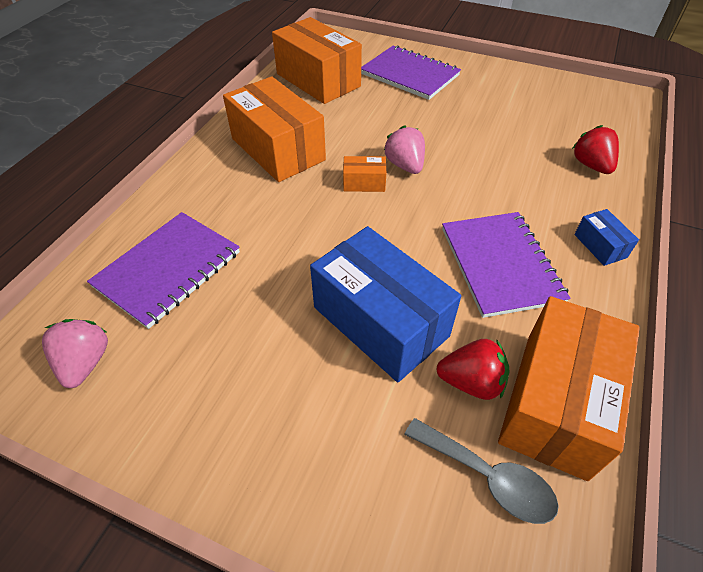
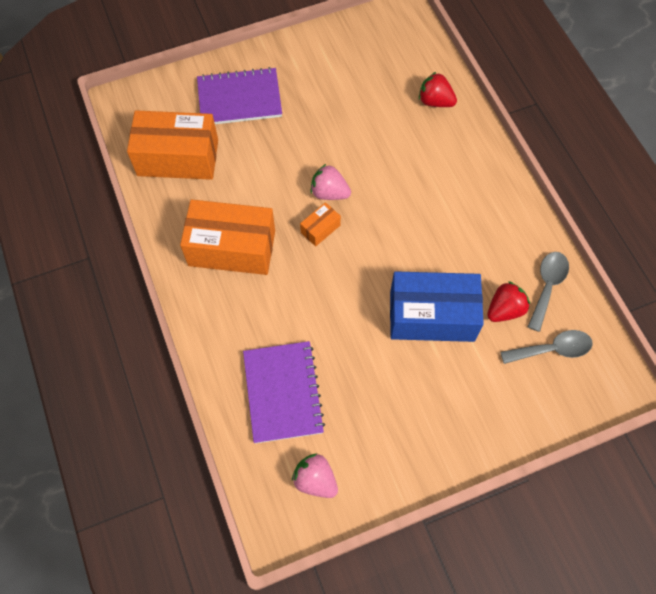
camera: 45 degrees left, 15 degrees up
(500, 264) = (454, 225): purple notebook -> none
(555, 402) = (547, 286): orange box -> grey spoon
(600, 246) = (490, 166): blue box -> none

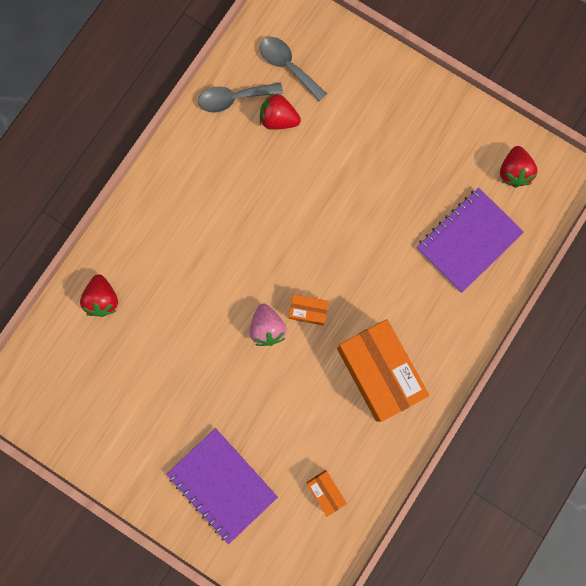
camera: 125 degrees left, 15 degrees up
(178, 157) = (326, 492): orange box -> orange box, size x0.44
(315, 480) = (513, 172): pink strawberry -> red strawberry
(431, 316) = (324, 170): blue box -> none

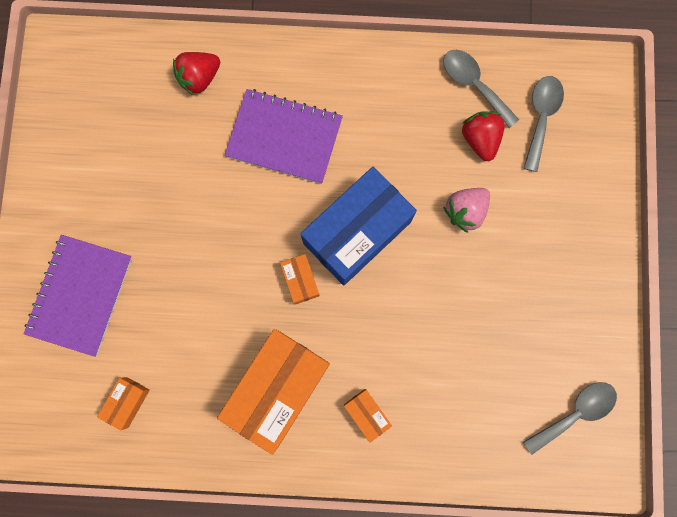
camera: 60 degrees right, 0 degrees up
(267, 328) = (260, 250): pink strawberry -> pink strawberry (465, 211)
(296, 249) = (357, 233): none -> blue box
(433, 318) = (367, 414): none -> orange box
(468, 240) = (471, 405): purple notebook -> purple notebook (284, 137)
(513, 172) = (575, 413): red strawberry -> grey spoon

